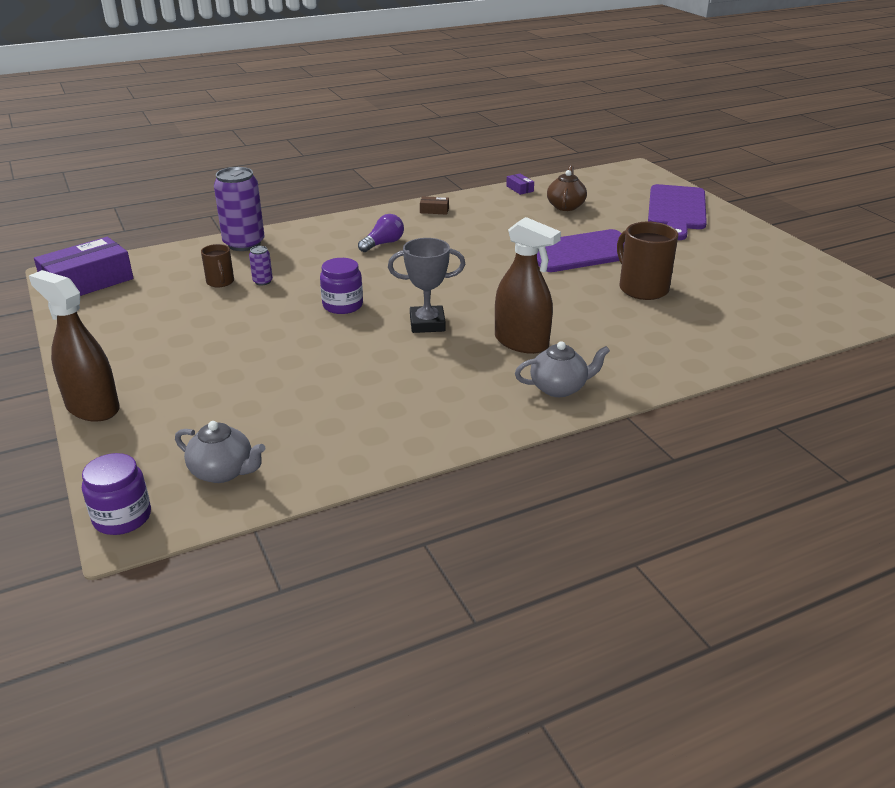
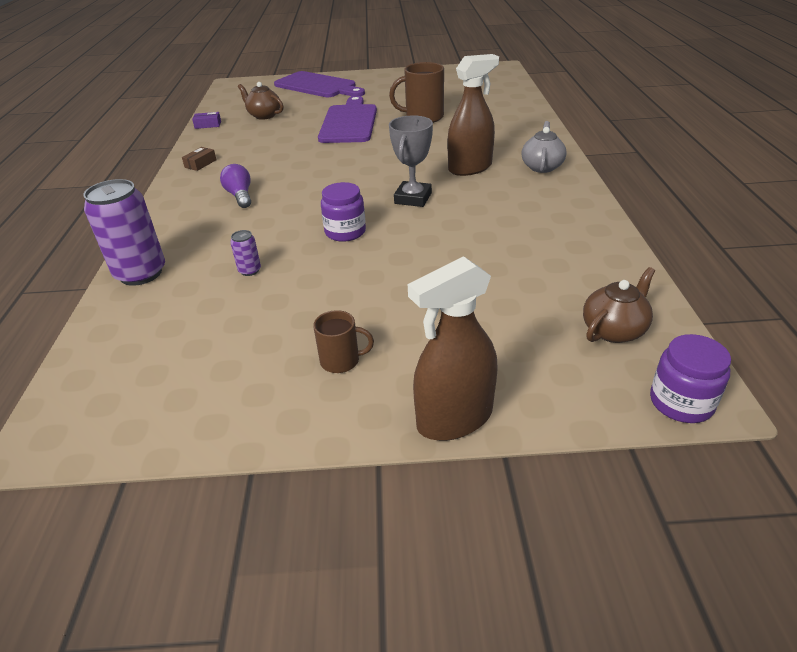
camera: 65 degrees left, 5 degrees up
(88, 282) = (101, 413): purple box -> none
(220, 282) = (222, 298): brown mug -> brown mug (341, 361)
(223, 472) = (614, 330): grey teapot -> brown teapot

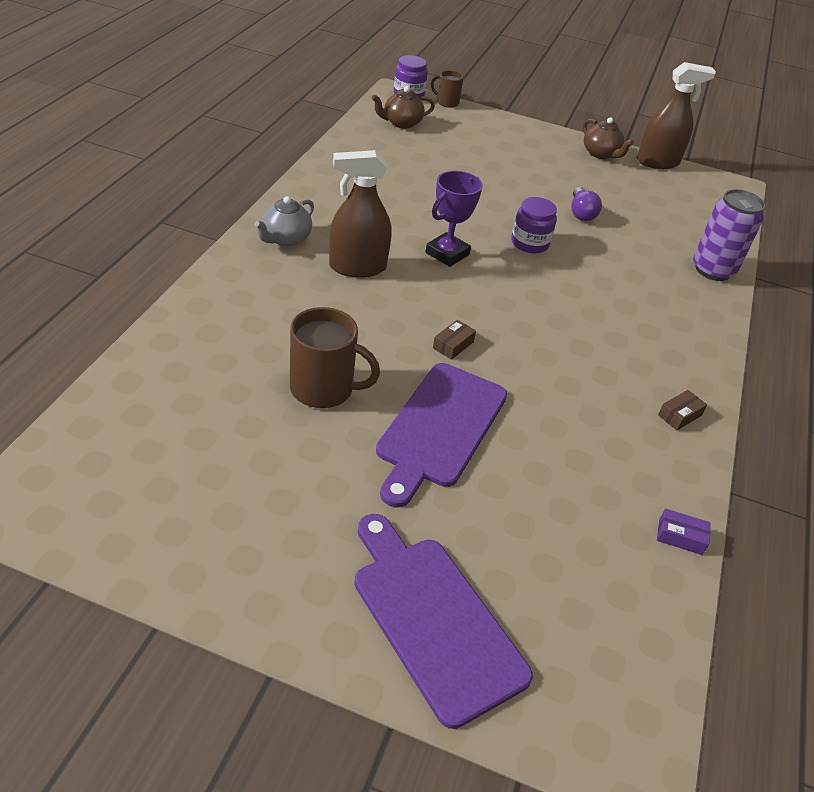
camera: 165 degrees left, 5 degrees up
(240, 196) = (625, 329): purple light bulb -> purple light bulb (581, 213)
(250, 270) = (620, 239): purple can -> none
(264, 115) = (575, 524): brown teapot -> brown teapot (601, 154)
(341, 361) = (568, 164): brown mug -> brown mug (447, 102)
(366, 151) = (453, 345): none -> brown box
(413, 198) = (447, 254): grey trophy -> purple trophy
(454, 418) = (520, 125): brown spray bottle -> brown spray bottle (657, 162)

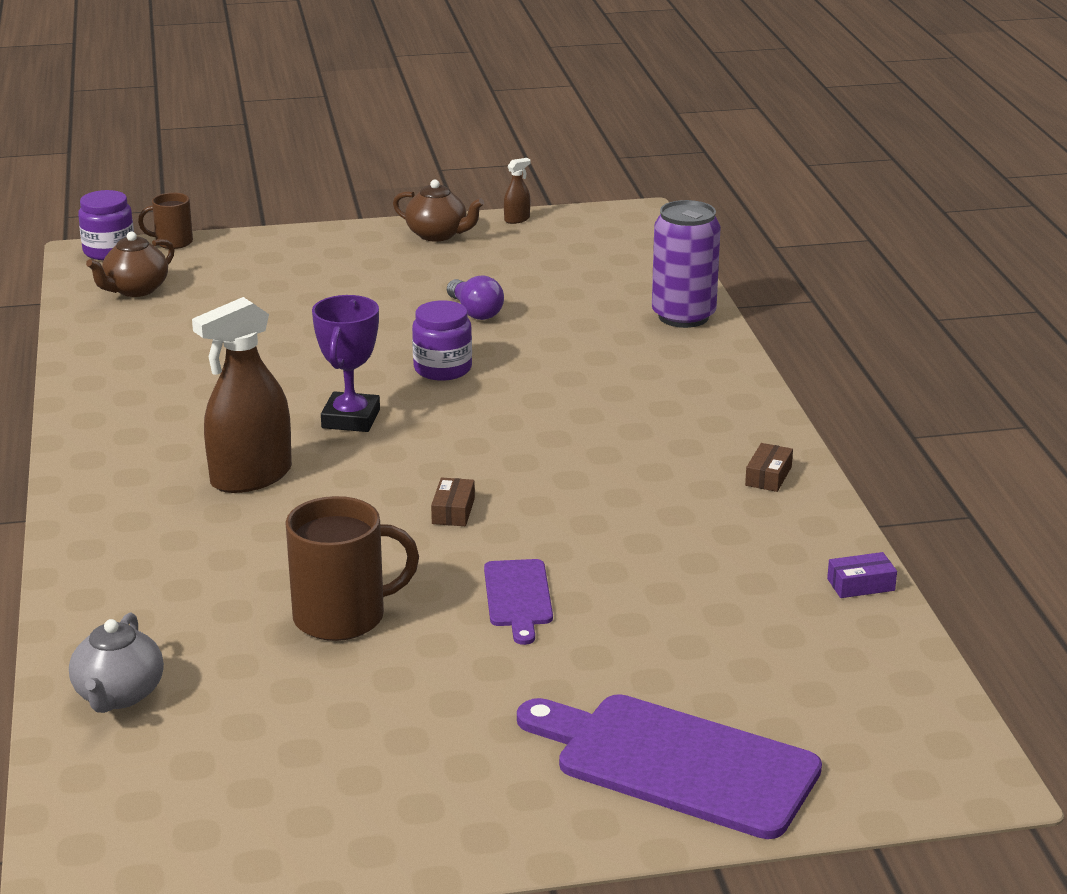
camera: 25 degrees left, 15 degrees down
(285, 239) = (121, 482): grey teapot -> grey teapot (119, 695)
(440, 428) = (518, 597): purple cutting board -> purple cutting board, size x0.52
(657, 162) = (517, 219): brown spray bottle -> brown spray bottle, size x0.42

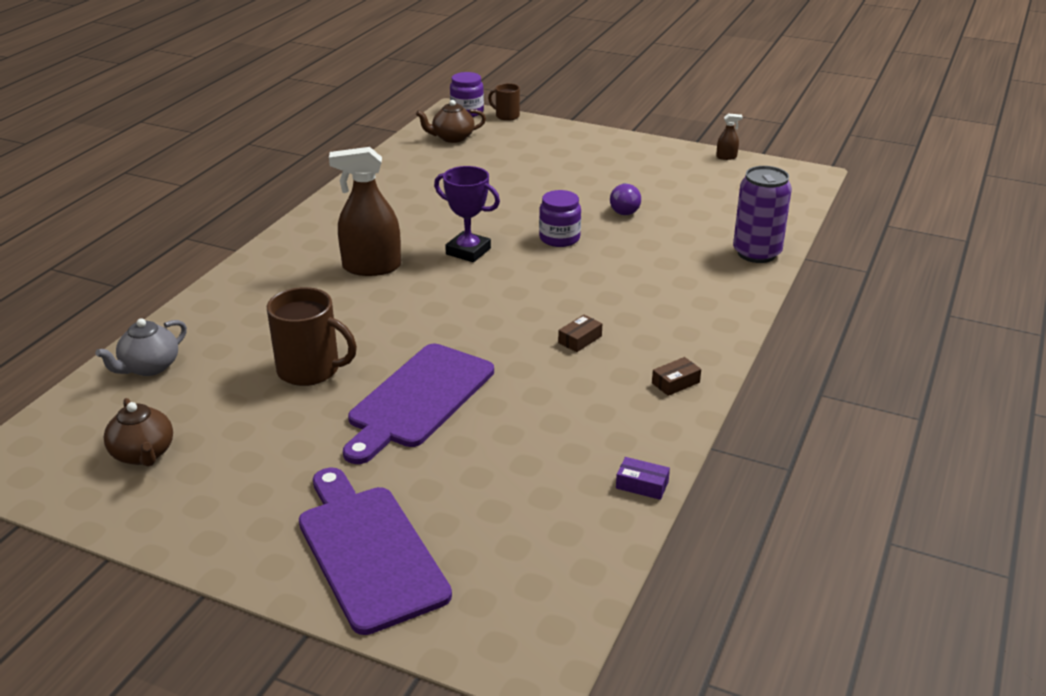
camera: 35 degrees right, 5 degrees up
(351, 419) = (468, 251): purple trophy -> purple trophy turned 75 degrees clockwise
(438, 235) = (664, 153): brown teapot -> brown teapot (143, 454)
(453, 511) = (452, 329): brown box -> brown box (580, 339)
(518, 597) = (418, 399): purple cutting board -> purple cutting board, size x1.91

